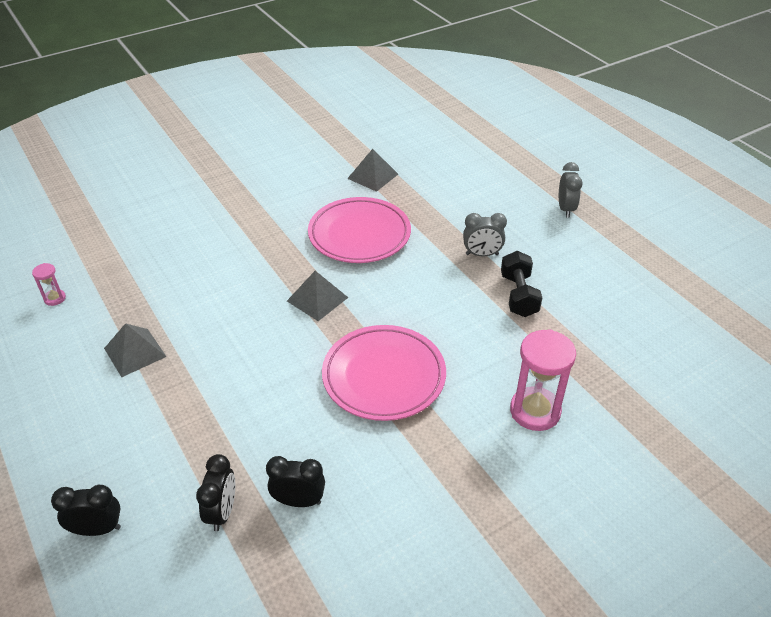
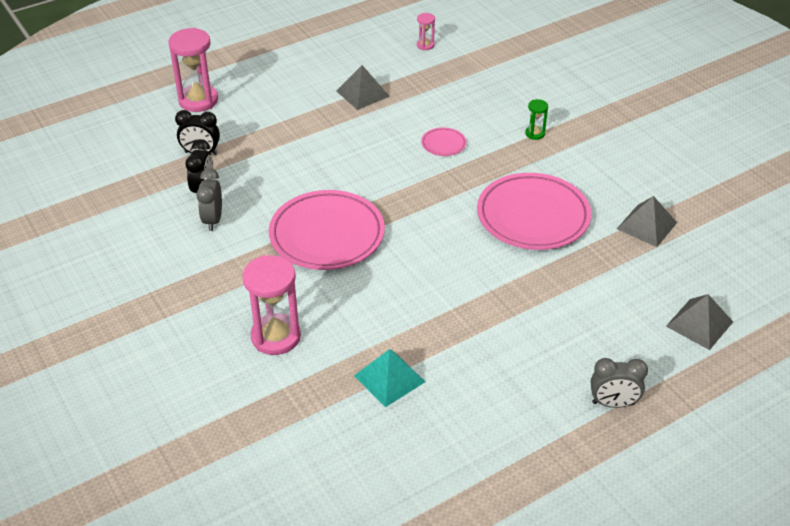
camera: 90 degrees right, 0 degrees up
(97, 529) = (198, 100): black clock -> pink hourglass
(240, 227) = (535, 134): none -> green hourglass
(244, 288) = (443, 144): none -> pink plate
(317, 299) = (430, 190): grey pyramid -> grey pyramid (699, 324)
(482, 254) = (509, 314): grey clock -> grey clock (213, 220)
(519, 295) = (441, 340): black dumbbell -> none
(570, 328) = (389, 378): none -> turquoise pyramid

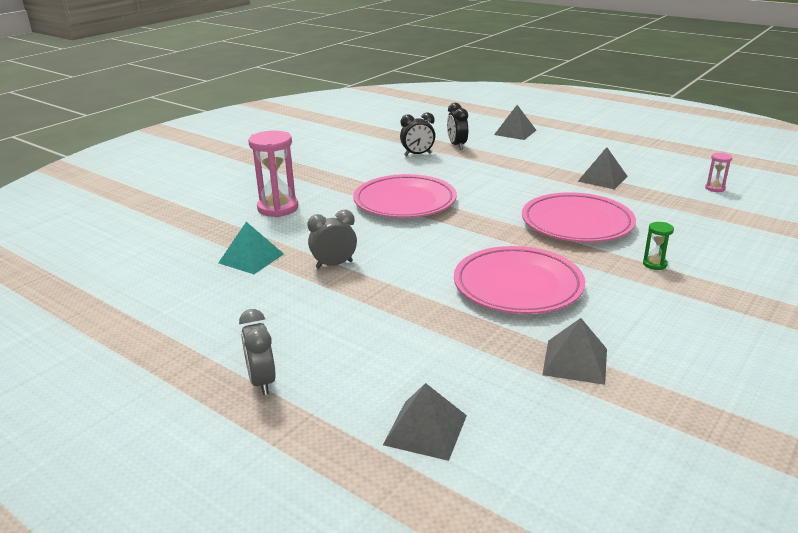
camera: 70 degrees right, 15 degrees down
(198, 100) = (515, 132): pink hourglass -> grey pyramid
(213, 220) = (388, 164): grey clock -> grey clock (334, 264)
(443, 144) = (577, 223): pink plate -> pink plate, size x2.32

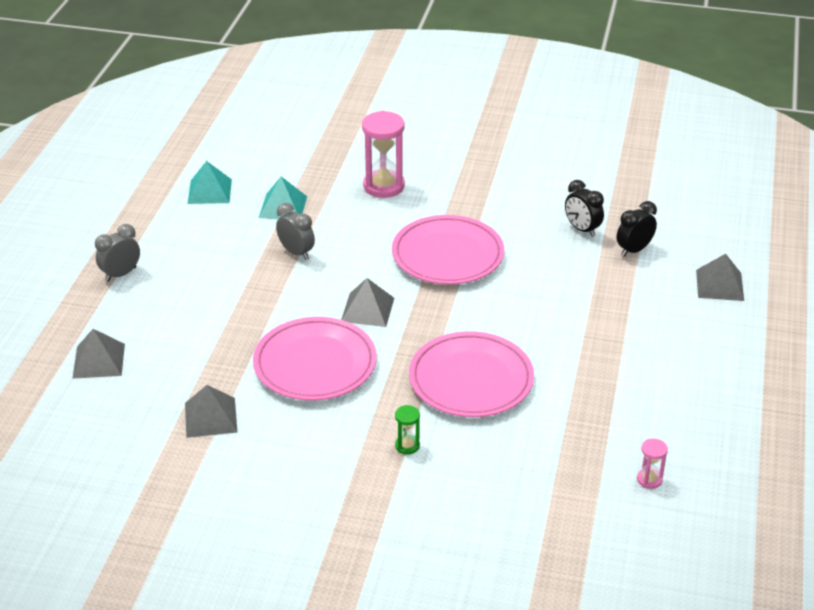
camera: 65 degrees right, 10 degrees up
(171, 293) = (209, 191): none -> turquoise pyramid
(602, 178) = (612, 382): grey pyramid -> grey pyramid (367, 309)

